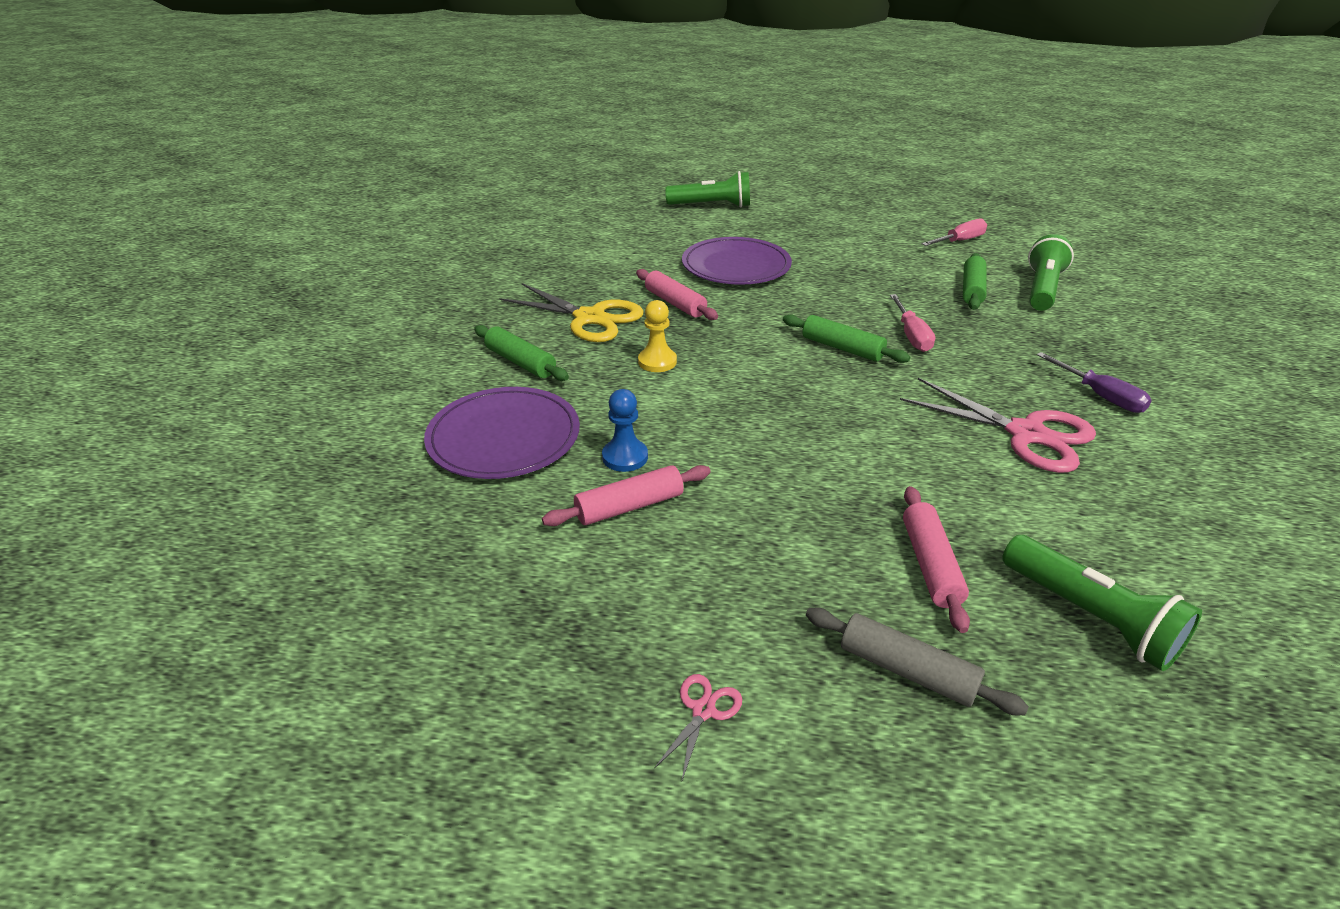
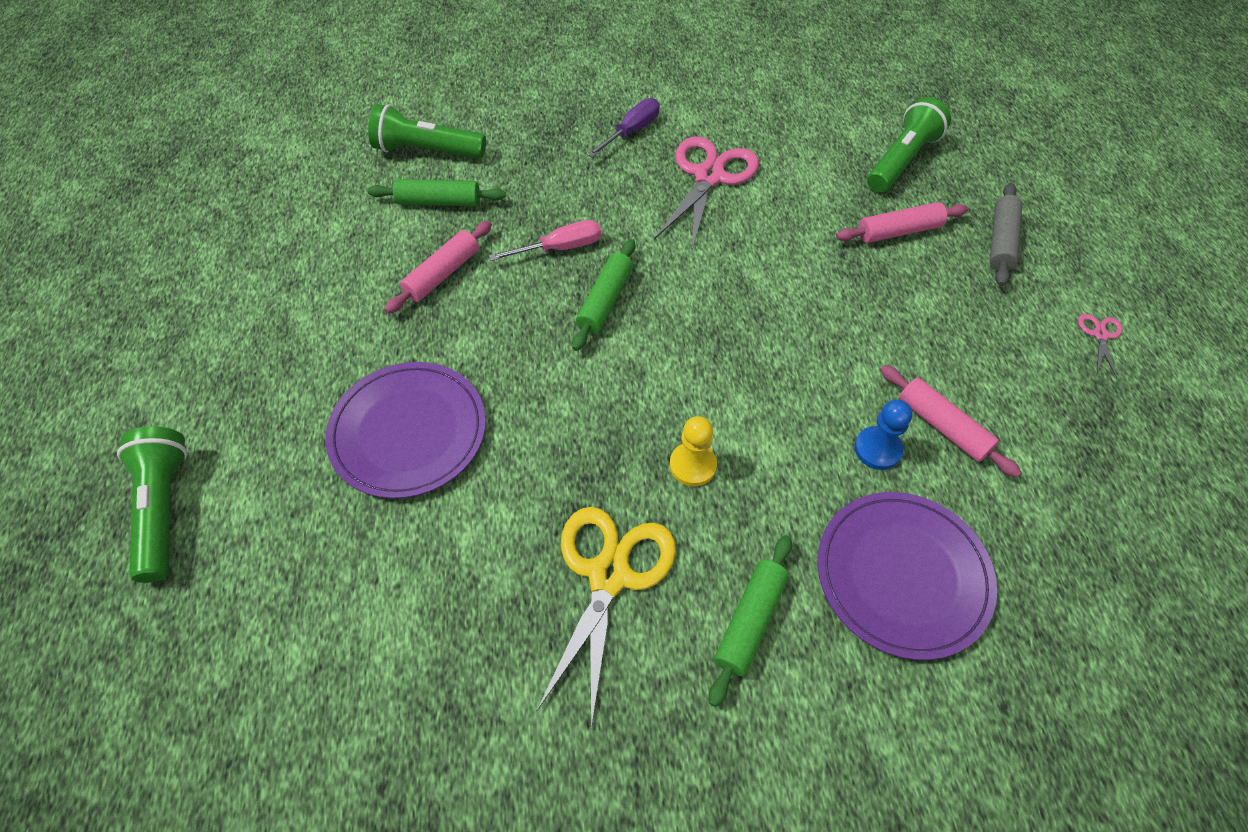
camera: 105 degrees left, 20 degrees up
(675, 303) = (540, 481): pink rolling pin -> pink rolling pin (442, 274)
(703, 710) = (1100, 335): pink scissors -> pink scissors turned 90 degrees clockwise
(959, 241) = (300, 210): pink screwdriver -> none

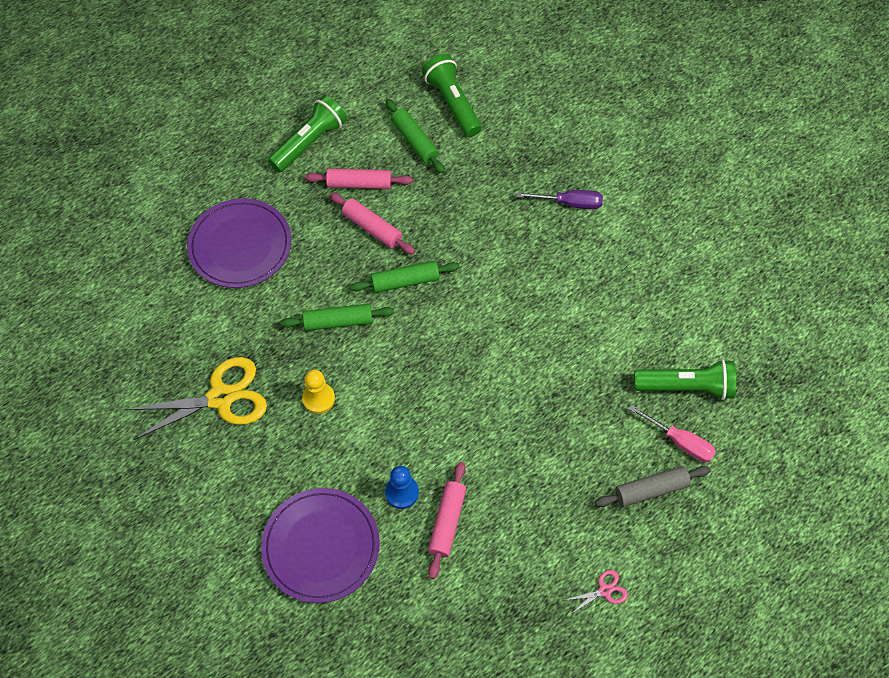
camera: 55 degrees right, 5 degrees up
(164, 509) = (122, 174): green flashlight -> green flashlight (309, 142)
(560, 248) = (429, 230): pink screwdriver -> pink screwdriver (680, 442)
(709, 176) = (564, 275): pink scissors -> none
(750, 621) = (239, 481): green rolling pin -> green rolling pin (338, 321)
(899, 231) = (606, 419): pink rolling pin -> pink rolling pin (372, 228)

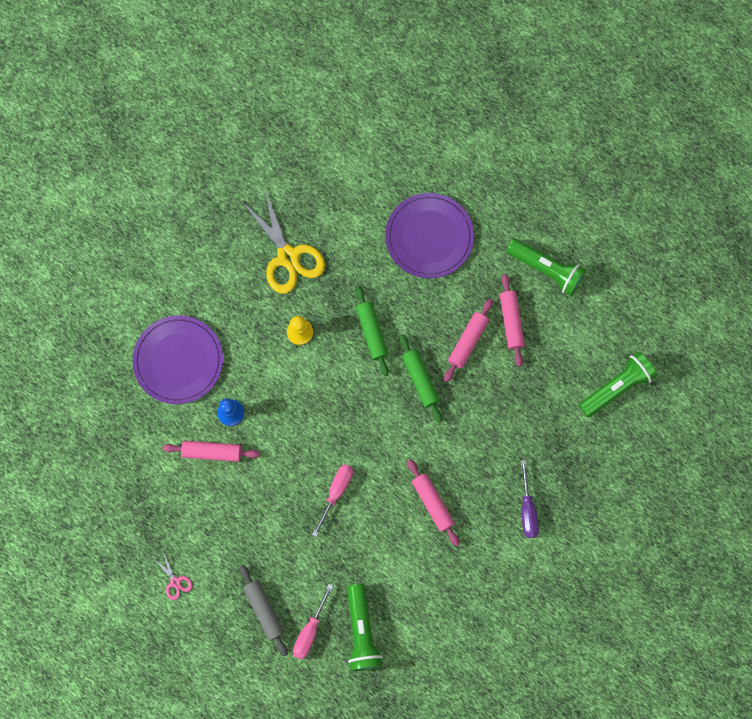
camera: 80 degrees right, 15 degrees up
(414, 141) = (567, 361): green rolling pin -> none
(520, 389) = (336, 492): none -> pink screwdriver
(549, 292) = (432, 503): none -> pink rolling pin

